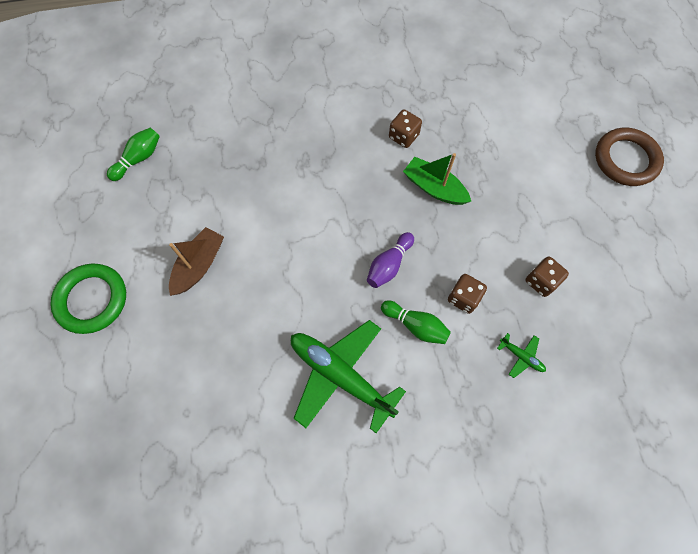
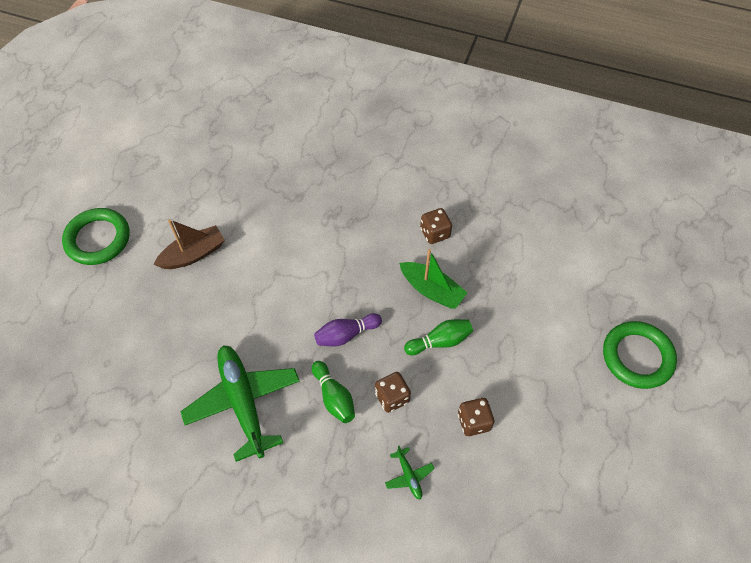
camera: 30 degrees right, 10 degrees down
(139, 159) = (204, 148): green bowling pin -> green bowling pin (440, 341)
(434, 188) = (432, 290): green boat -> green boat turned 150 degrees clockwise
(626, 159) = (637, 357): brown ring -> green ring

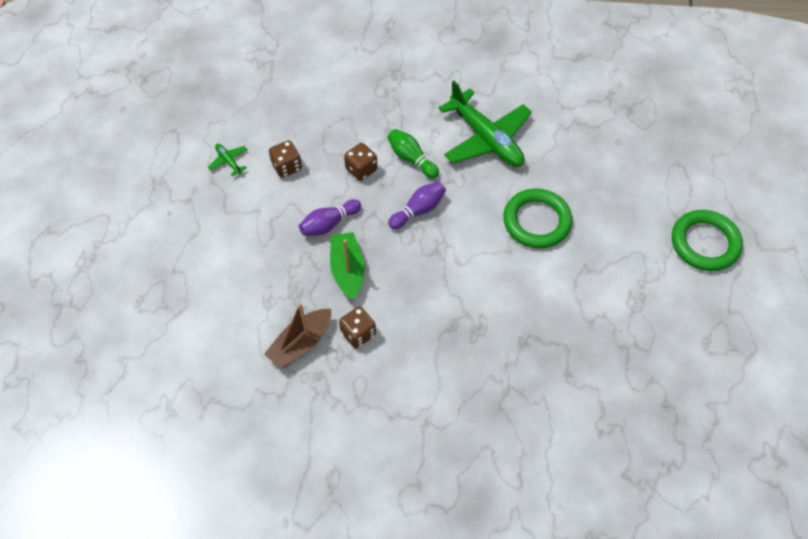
camera: 165 degrees right, 0 degrees up
(193, 254) = (600, 250): brown boat -> brown boat (301, 344)
(409, 476) = (332, 119): green plane -> green plane (228, 161)
(432, 290) = (347, 270): green boat -> green boat turned 60 degrees clockwise
(440, 341) = (329, 224): green bowling pin -> purple bowling pin
(637, 357) = (138, 252): green ring -> green ring (537, 221)

